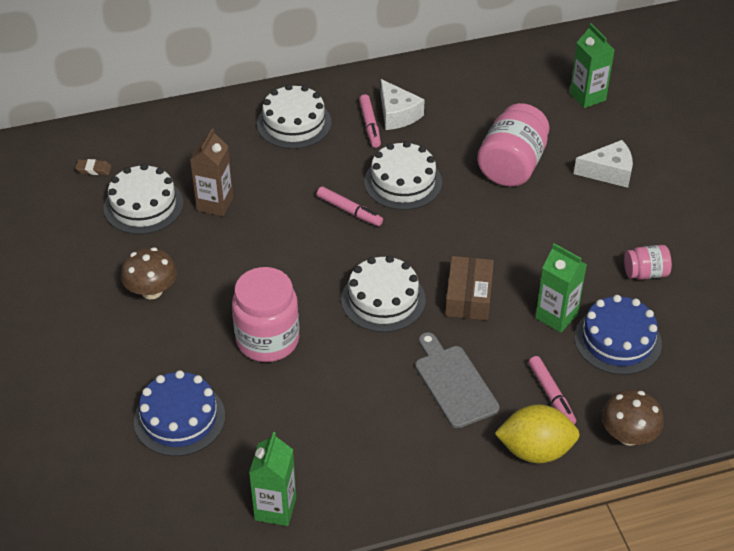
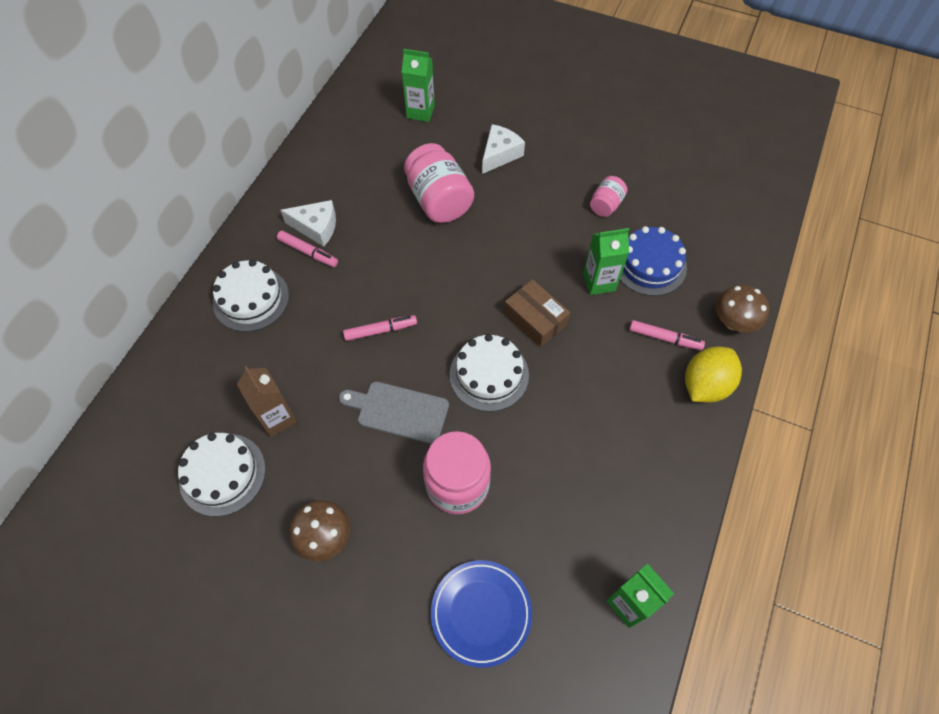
camera: 50 degrees left, 15 degrees up
(94, 169) = (138, 484): brown eraser -> none
(179, 418) = (481, 613): blue cake -> blue plate
(403, 182) = (387, 275): white cake -> none
(454, 383) = (606, 389): grey cutting board -> grey cutting board (399, 411)

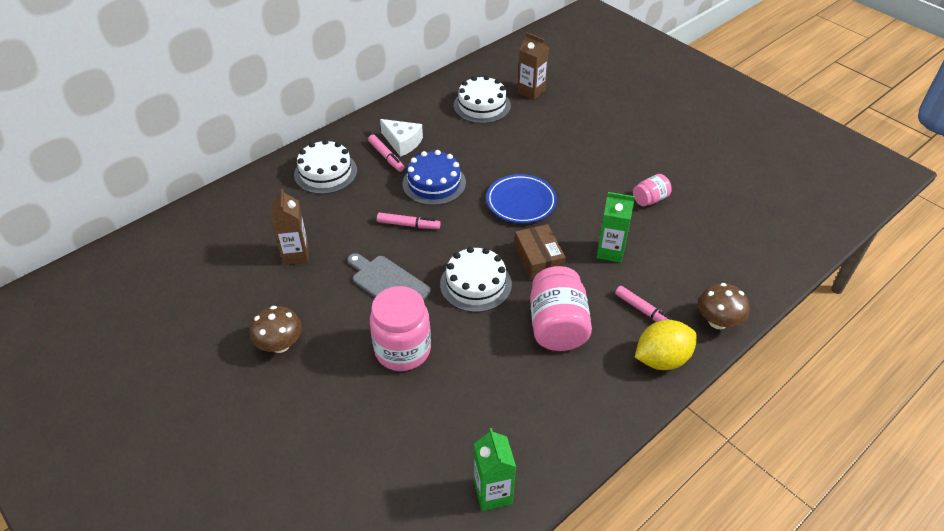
camera: 25 degrees right, 15 degrees down
(222, 474) = (234, 276): white cake -> white cake (482, 105)
(420, 112) = (531, 91): green carton -> brown carton
(439, 200) = (509, 154): pink jar -> pink jar (557, 326)
(481, 613) = (365, 446): blue plate -> blue plate (521, 202)
(500, 154) = (579, 138): white cheese -> none
(649, 264) = (663, 254): blue cake -> blue cake (434, 183)

